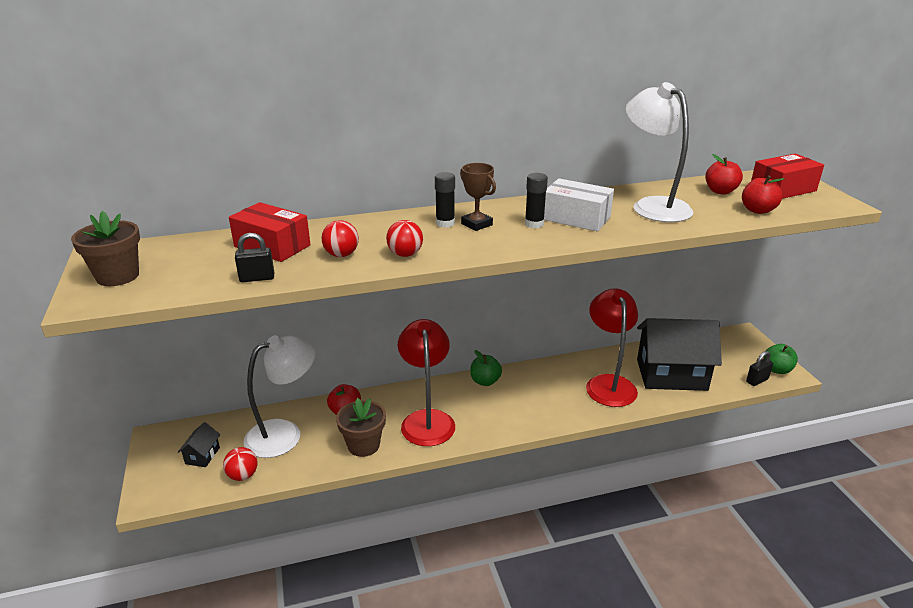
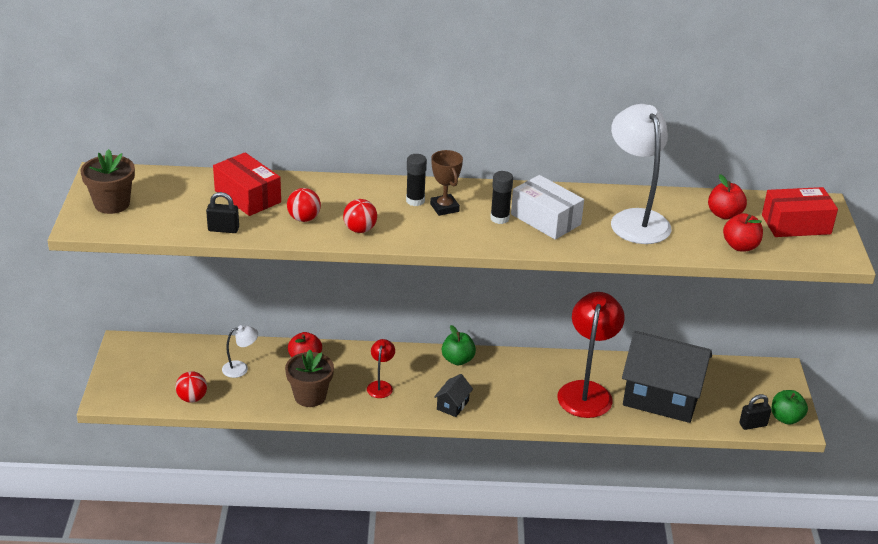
camera: 15 degrees right, 5 degrees up
(202, 455) = (161, 372): black house -> black house (452, 405)
(284, 434) = (240, 368): white lamp -> white lamp, size x0.47
(427, 419) = (380, 385): red lamp -> red lamp, size x0.47

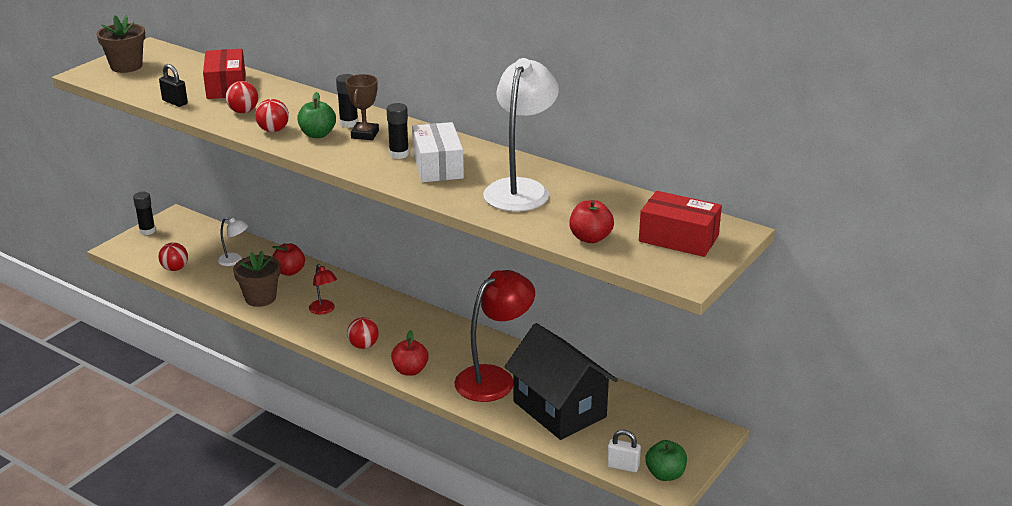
camera: 35 degrees right, 5 degrees down
(114, 370) = (147, 231): none -> black glue stick
(380, 385) = (324, 310): red lamp -> red lamp turned 105 degrees clockwise
(452, 405) = (363, 345): black house -> red ball
(458, 360) = (411, 314): green apple -> green apple (317, 134)
(724, 214) = (615, 210): red apple -> red apple (410, 370)
(753, 425) = (623, 466): black padlock -> white padlock

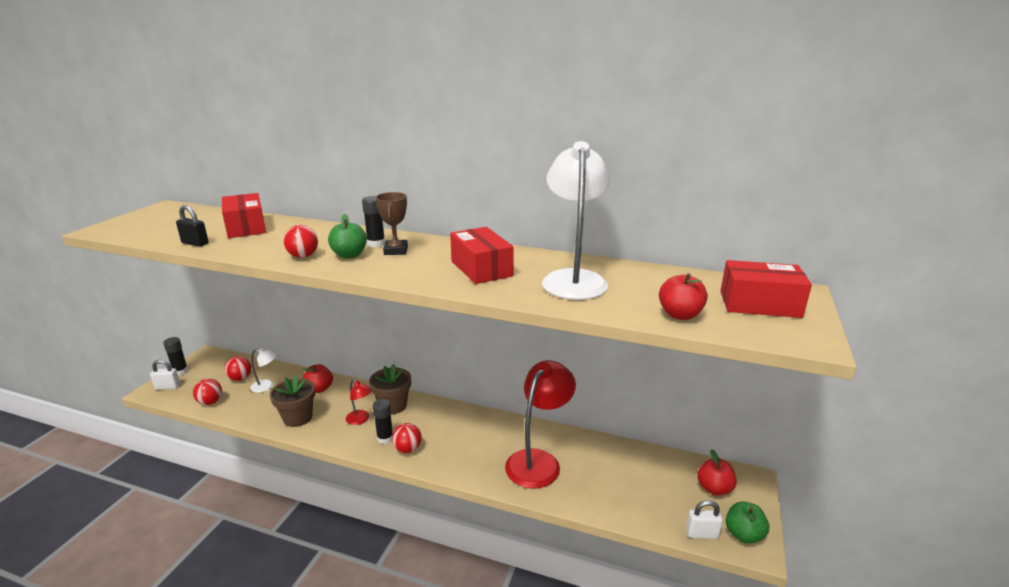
camera: 15 degrees left, 5 degrees down
(126, 66) = (142, 221): brown flower pot -> brown flower pot (393, 406)
(133, 246) = (168, 387): none -> white padlock
(243, 111) = (268, 244): red ball -> red ball (240, 378)
(399, 154) = (437, 263): black glue stick -> black glue stick (385, 438)
(410, 370) = (460, 467): red apple -> red apple (714, 488)
(438, 166) = (481, 268): white box -> red box
(559, 409) = (611, 482): black house -> none

